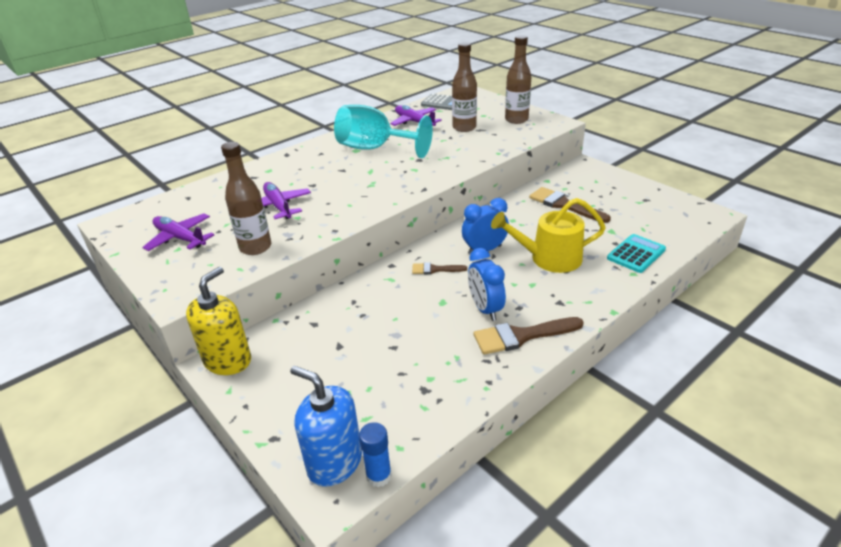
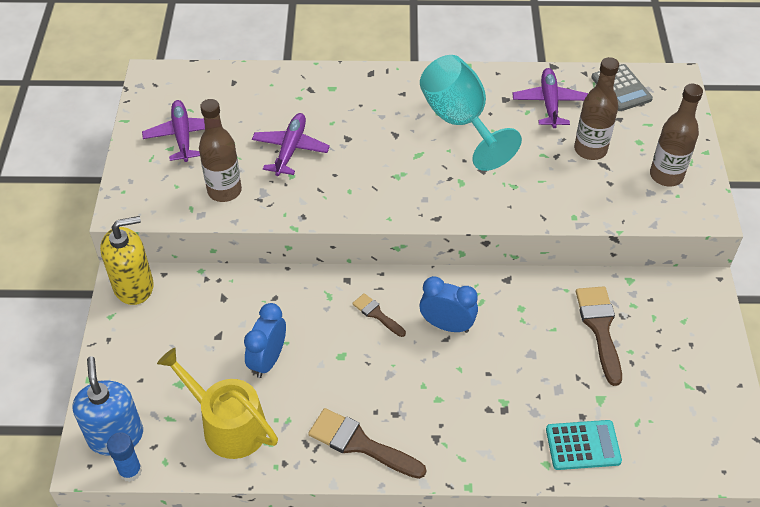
camera: 40 degrees right, 15 degrees up
(485, 309) = (365, 392): blue clock -> blue clock (268, 360)
(549, 258) = (492, 383): yellow watering can -> yellow watering can (228, 425)

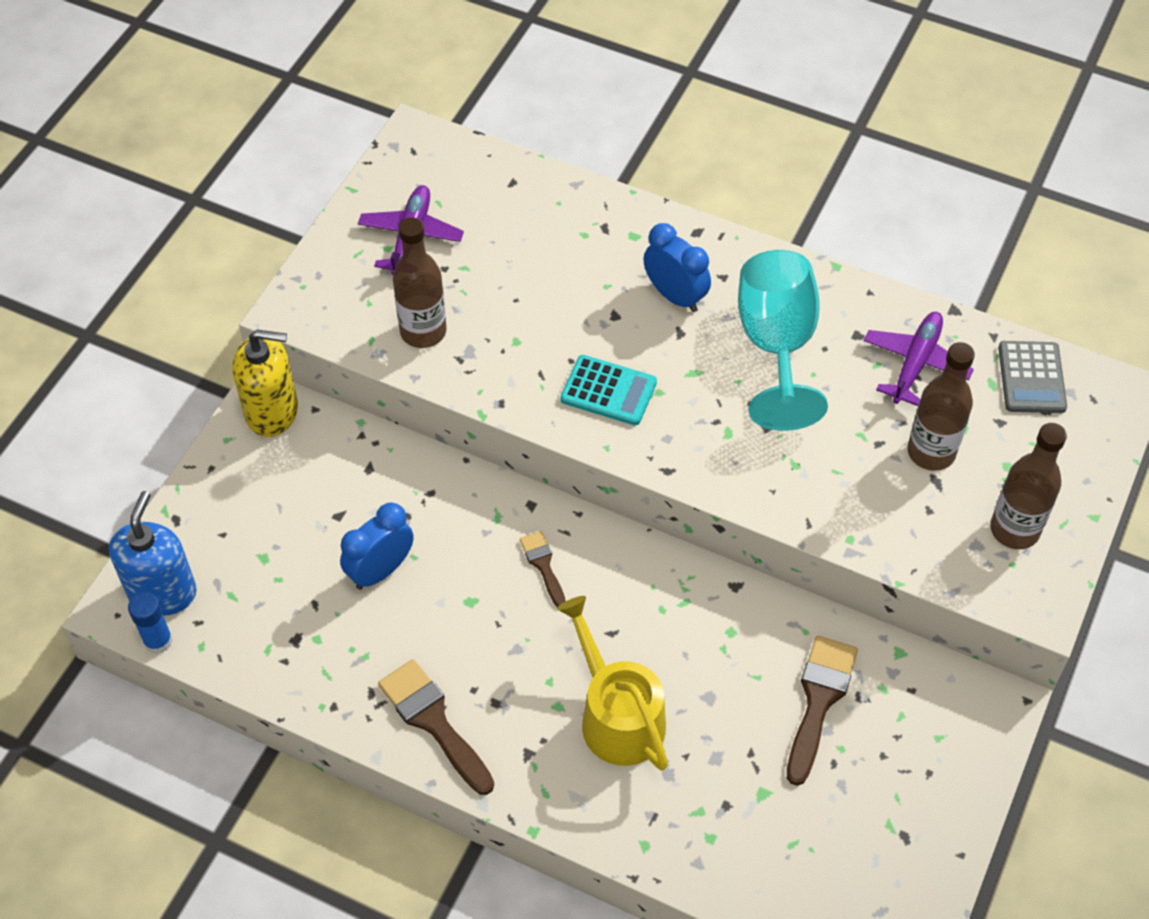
camera: 25 degrees right, 5 degrees up
(228, 425) = (293, 632): yellow watering can -> yellow watering can (617, 716)
(290, 149) = (534, 304): purple plane -> none
(447, 325) = (622, 615): blue clock -> blue clock (675, 296)
(583, 445) = (704, 842): turquoise calculator -> turquoise calculator (608, 391)

